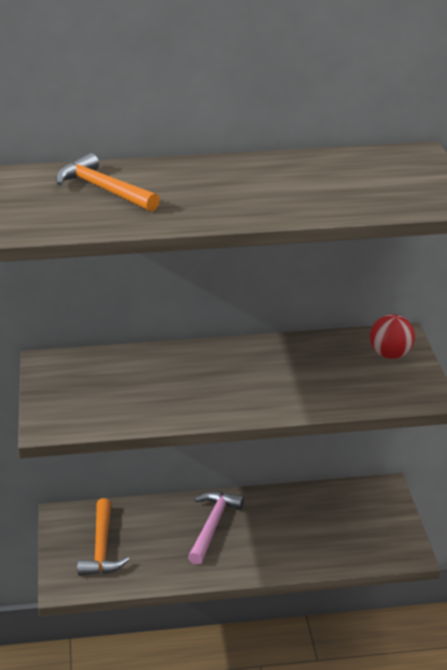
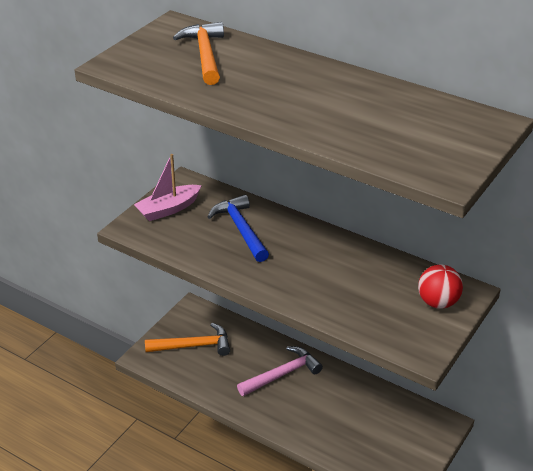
camera: 40 degrees right, 5 degrees up
(63, 392) = (168, 209): none -> pink boat
(102, 548) = (194, 346): orange hammer -> orange hammer turned 135 degrees counterclockwise
(156, 377) = (240, 229): none -> blue hammer

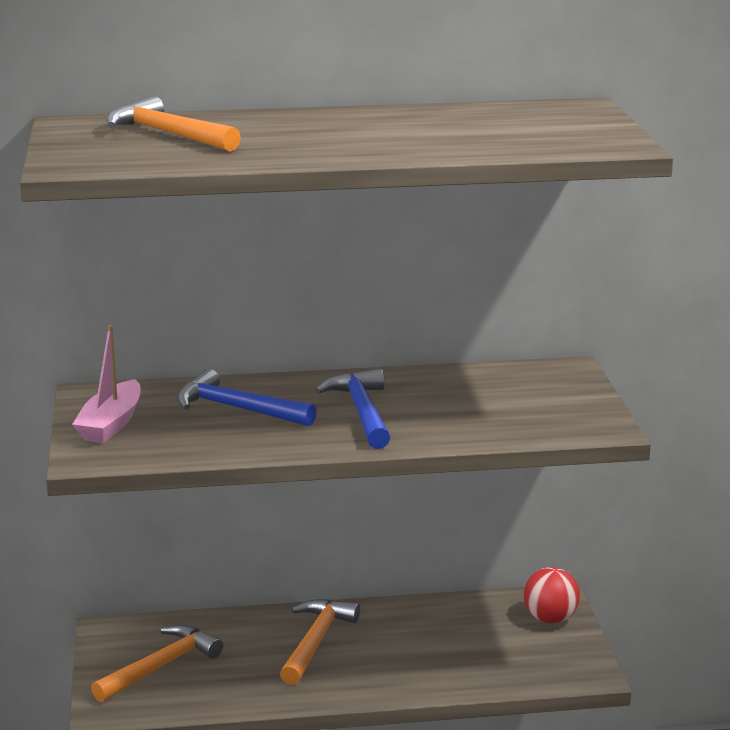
camera: 40 degrees left, 15 degrees down
(282, 374) = (316, 641): pink hammer -> orange hammer
(301, 265) = (361, 411): none -> blue hammer
(438, 302) = (554, 387): red ball -> red ball (550, 618)

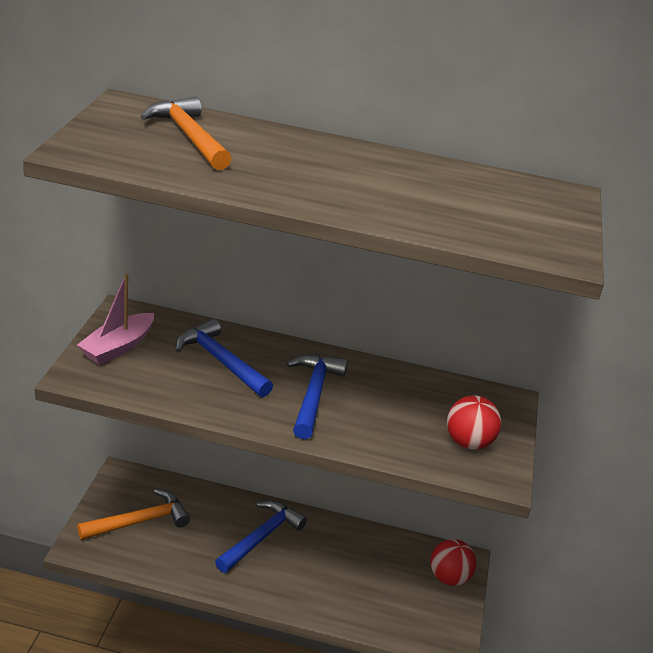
camera: 15 degrees right, 10 degrees up
(316, 641) = (261, 537): orange hammer -> blue hammer
(552, 410) = (468, 442): none -> red ball

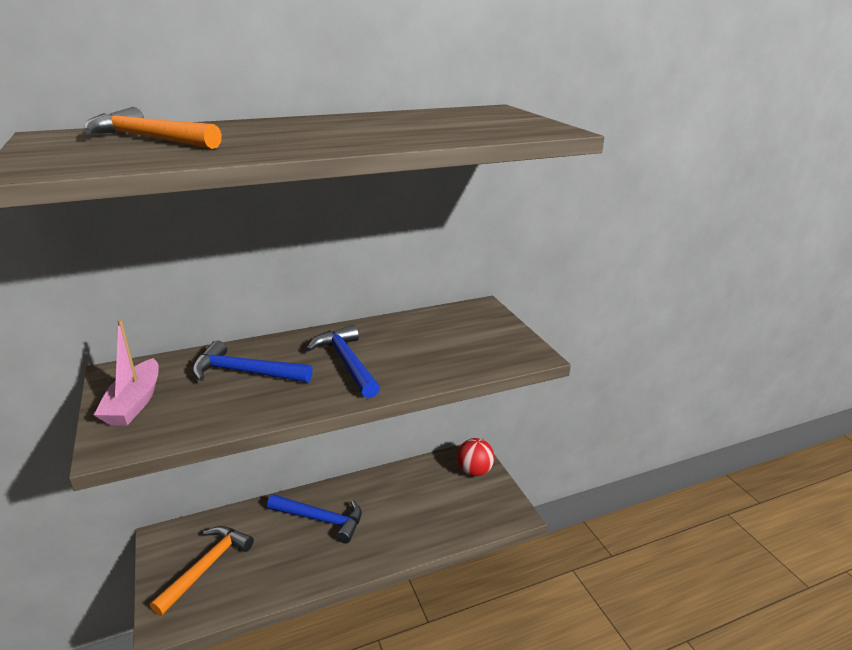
camera: 30 degrees left, 5 degrees down
(261, 537) = (321, 519): blue hammer -> blue hammer turned 105 degrees clockwise
(468, 442) = (488, 343): red ball -> none

